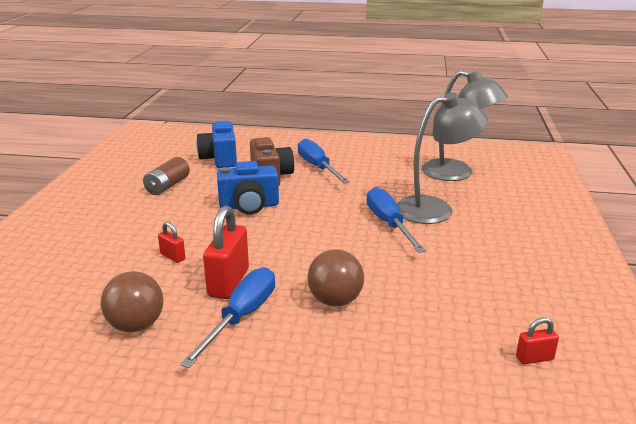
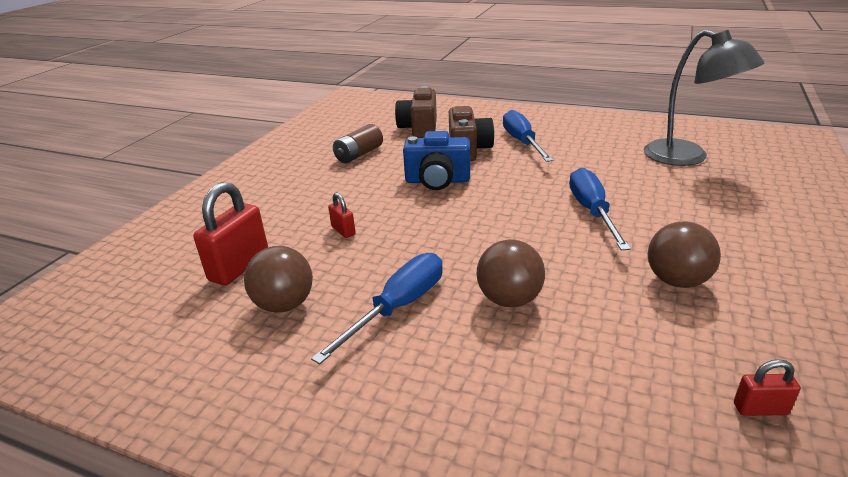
camera: 15 degrees right, 5 degrees up
(220, 159) = (419, 129): blue camera -> brown camera
(228, 282) = (394, 265): red padlock -> red padlock (239, 266)
(435, 208) = (652, 197): grey lamp -> none
(463, 273) = (676, 281): none -> brown ball

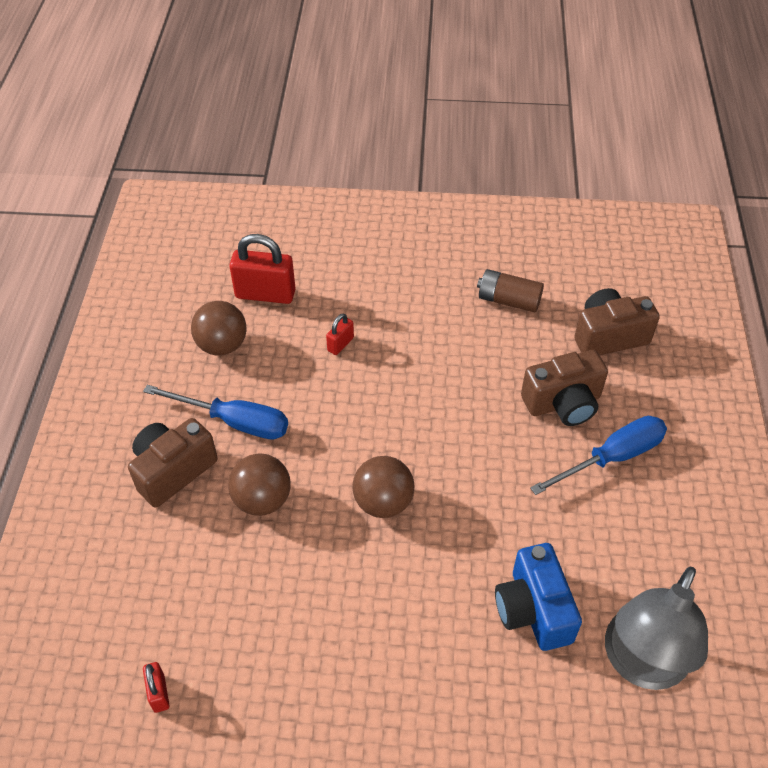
camera: 70 degrees right, 20 degrees up
(437, 181) = (468, 392): blue camera -> blue camera (533, 610)
(444, 364) = (173, 471): none -> brown camera
(592, 211) = (443, 554): blue screwdriver -> none
(676, 281) = (324, 639): brown ball -> brown ball (383, 502)

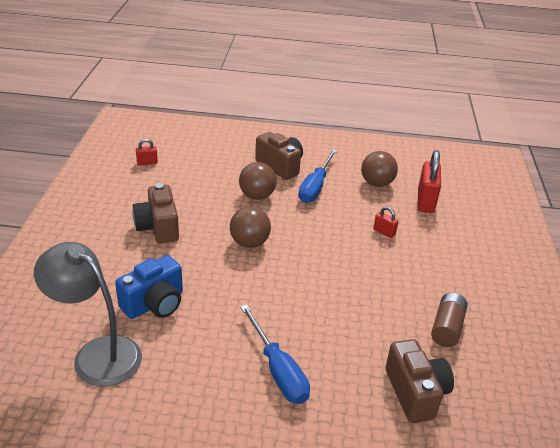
camera: 90 degrees right, 15 degrees down
(533, 610) = (154, 304): blue camera -> blue camera turned 150 degrees clockwise
(563, 403) = (335, 347): brown camera -> brown camera (158, 227)

